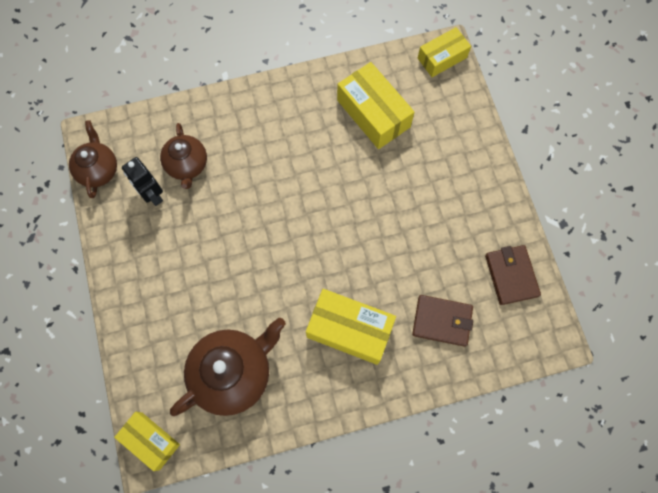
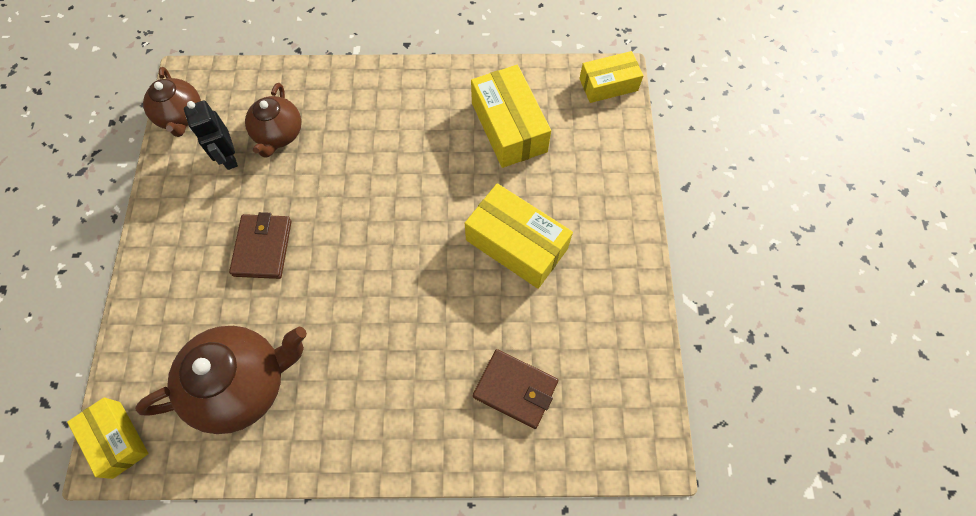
camera: 15 degrees right, 5 degrees down
(98, 170) = (181, 116): brown teapot -> brown teapot turned 150 degrees clockwise
(349, 330) = (399, 369): yellow box -> yellow box (516, 244)
(511, 275) = (618, 356): brown wallet -> brown wallet (262, 248)

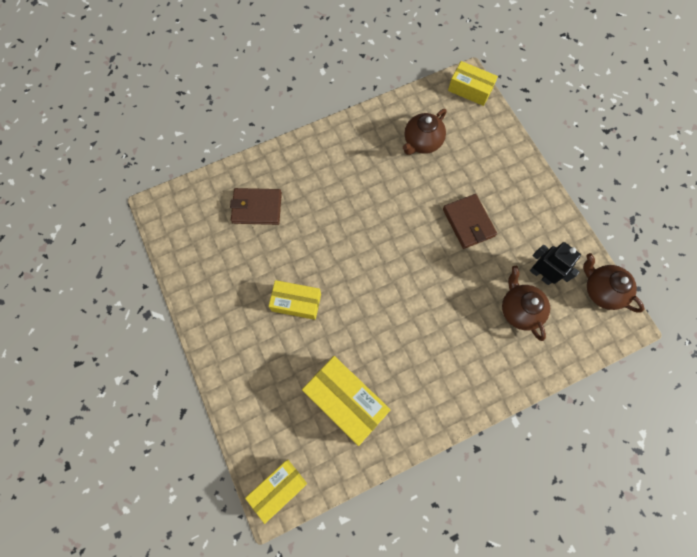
camera: 155 degrees right, 5 degrees up
(243, 384) = (422, 142): brown teapot -> brown teapot, size x0.61
(516, 244) = (296, 302): yellow box -> yellow box, size x0.65

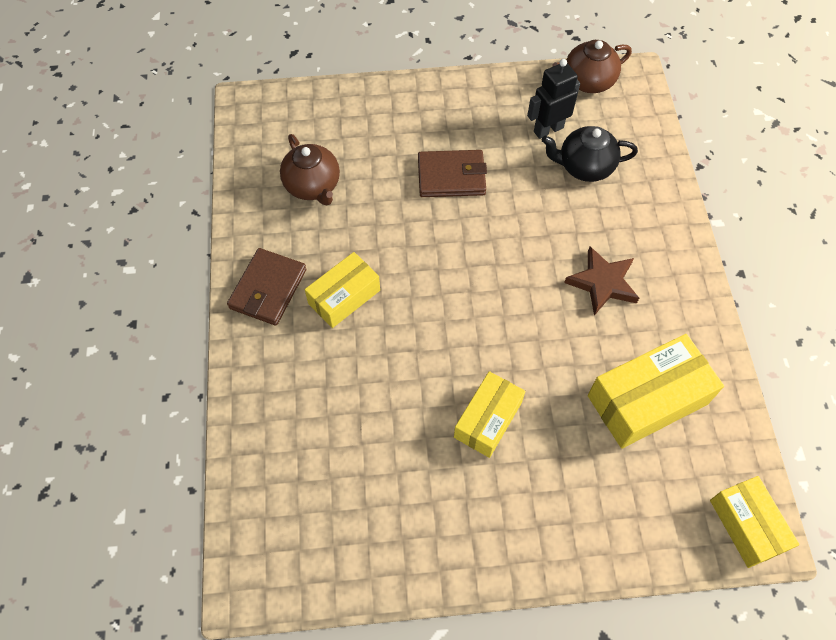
camera: 70 degrees left, 10 degrees down
(257, 208) = (316, 430): brown wallet -> brown wallet (268, 289)
(425, 348) = (602, 283): none -> brown star
(470, 89) = (262, 106): yellow box -> yellow box (344, 297)
(519, 309) = (584, 167): brown teapot -> black teapot

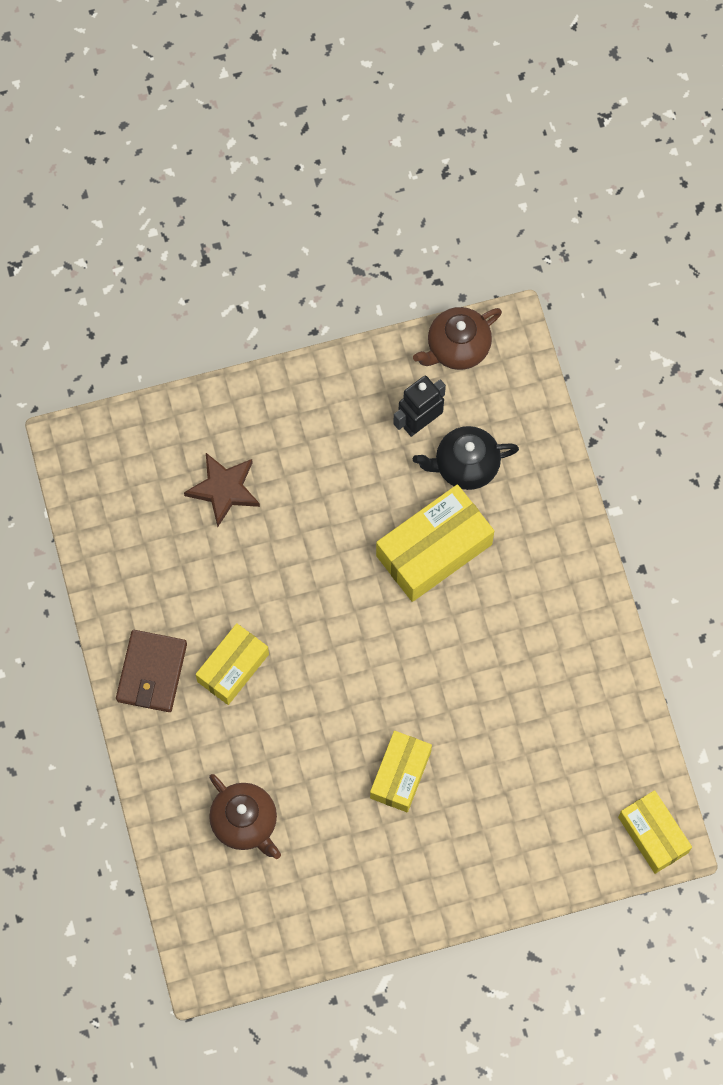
camera: 10 degrees left, 10 degrees up
(313, 186) = (170, 540): brown teapot -> brown teapot (245, 822)
(451, 176) = (320, 502): brown wallet -> none
(602, 283) = (498, 606): brown star -> brown star (224, 489)
(647, 400) = (553, 727): yellow box -> yellow box (434, 550)

